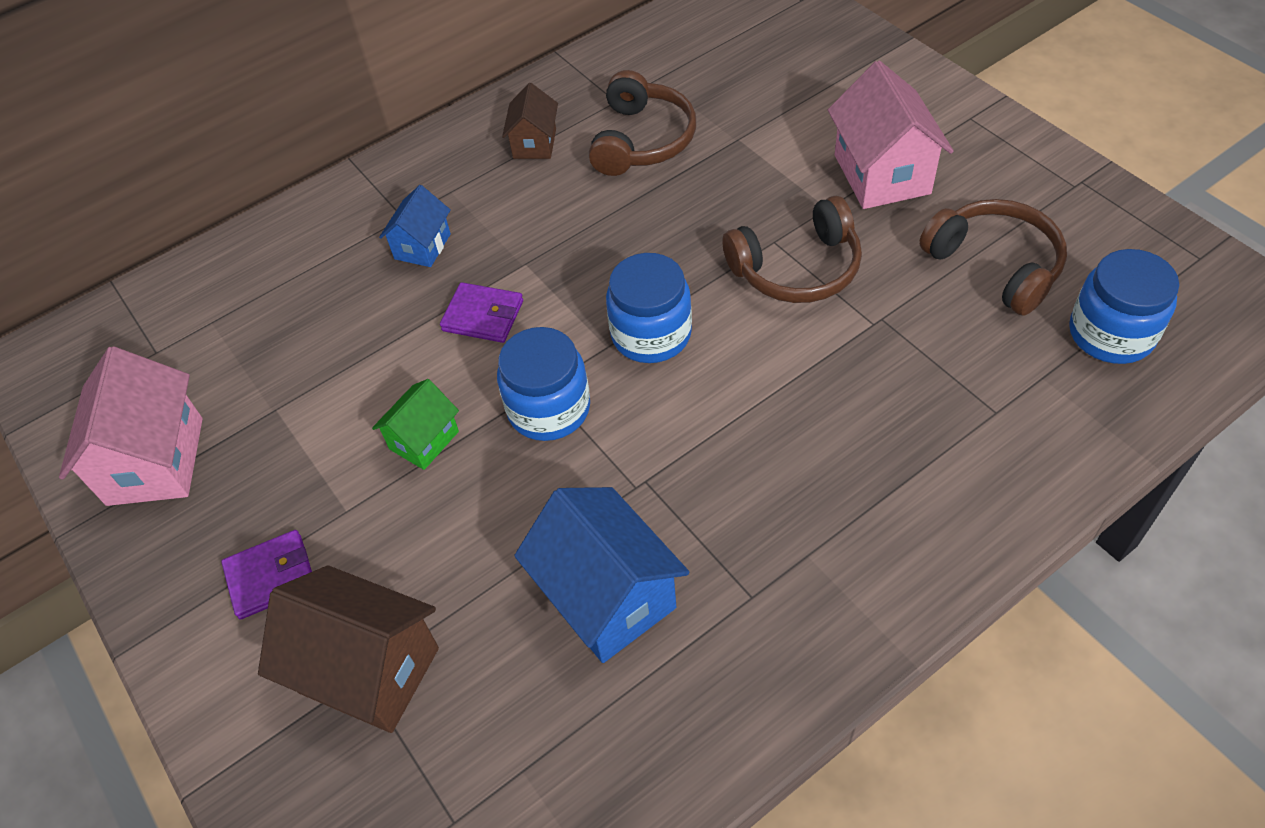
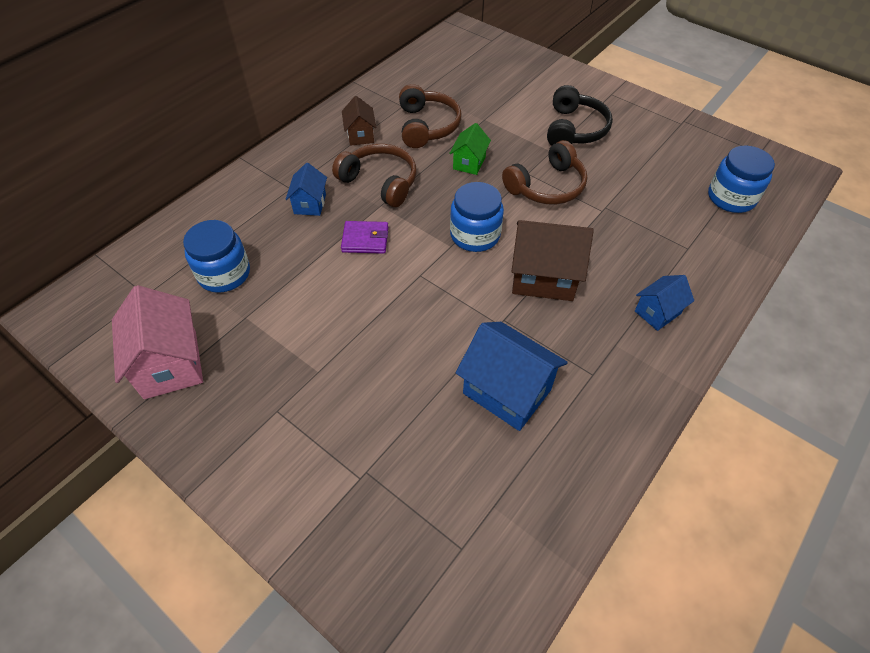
camera: 20 degrees left, 0 degrees up
(271, 576) = (281, 422): purple wallet -> none
(369, 670) = (370, 467): brown house -> brown house (543, 278)
(424, 440) = (354, 319): green house -> green house (469, 163)
(549, 408) = (428, 287): blue jar -> blue jar (224, 274)
(881, 174) = (574, 129): pink house -> black headphones
(899, 514) = (657, 312): none -> blue house
(995, 265) = (656, 170): brown headphones -> brown headphones (380, 182)

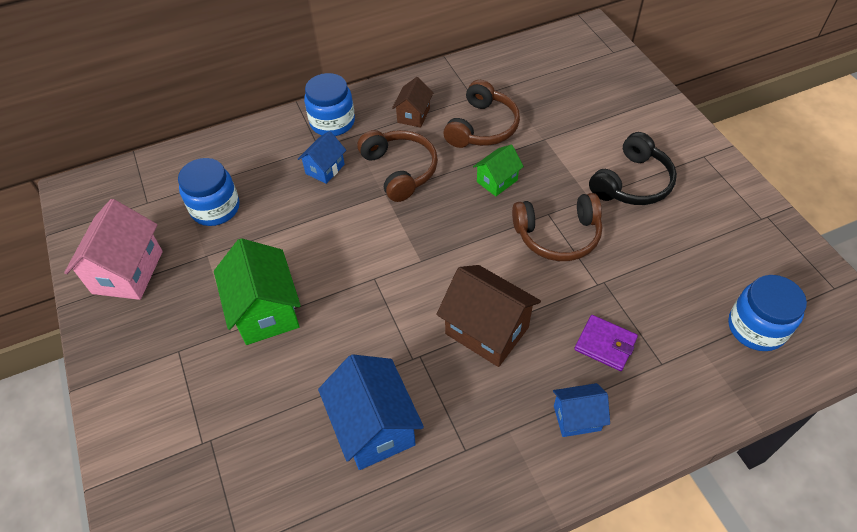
camera: 30 degrees right, 0 degrees up
(339, 341) = (265, 311): none -> green house
(365, 239) = (349, 223): purple wallet -> purple wallet (605, 344)
(475, 235) = (451, 259): blue jar -> blue jar (332, 122)

